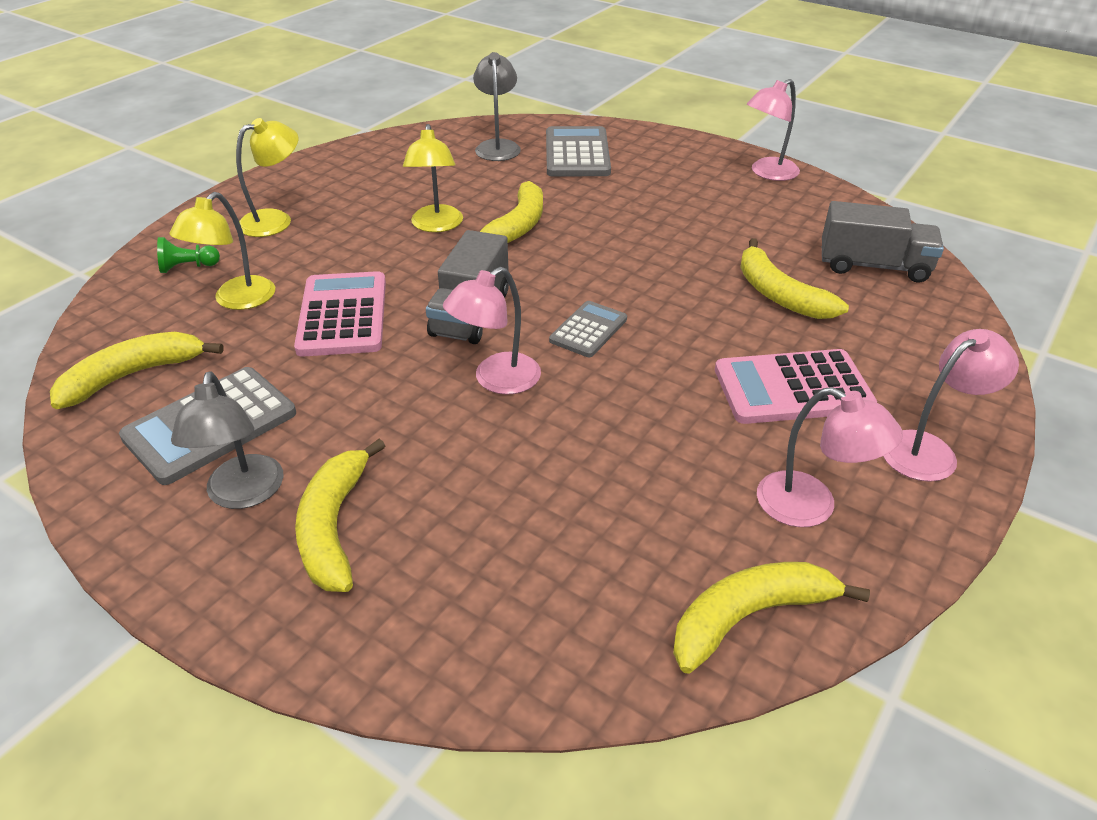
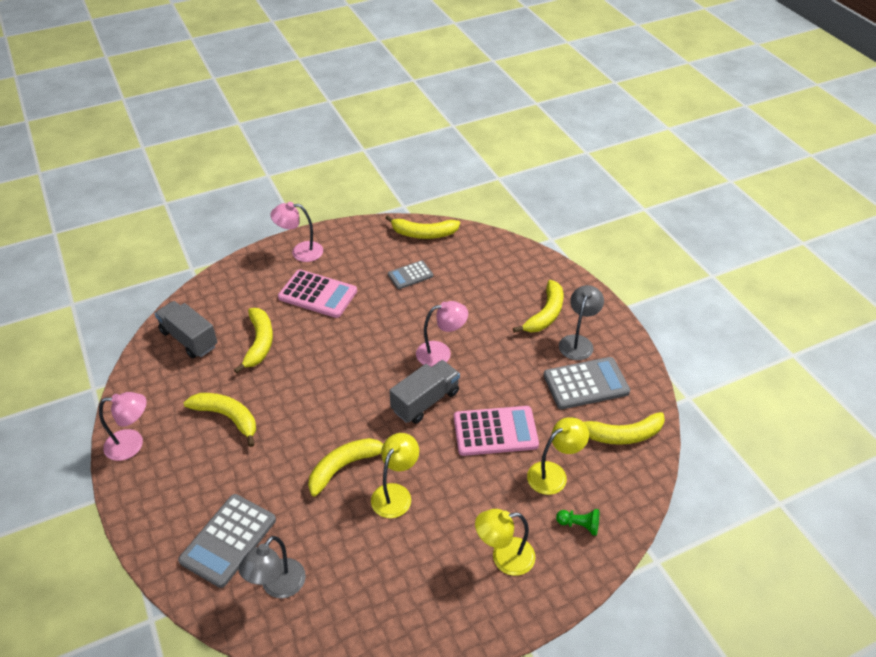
camera: 150 degrees left, 5 degrees up
(343, 315) = (495, 431): pink calculator -> pink calculator turned 120 degrees counterclockwise
(588, 330) = (374, 363): grey calculator -> grey calculator (410, 275)
(704, 219) = (227, 417): none -> yellow banana
(811, 507) = (367, 252): pink lamp -> none

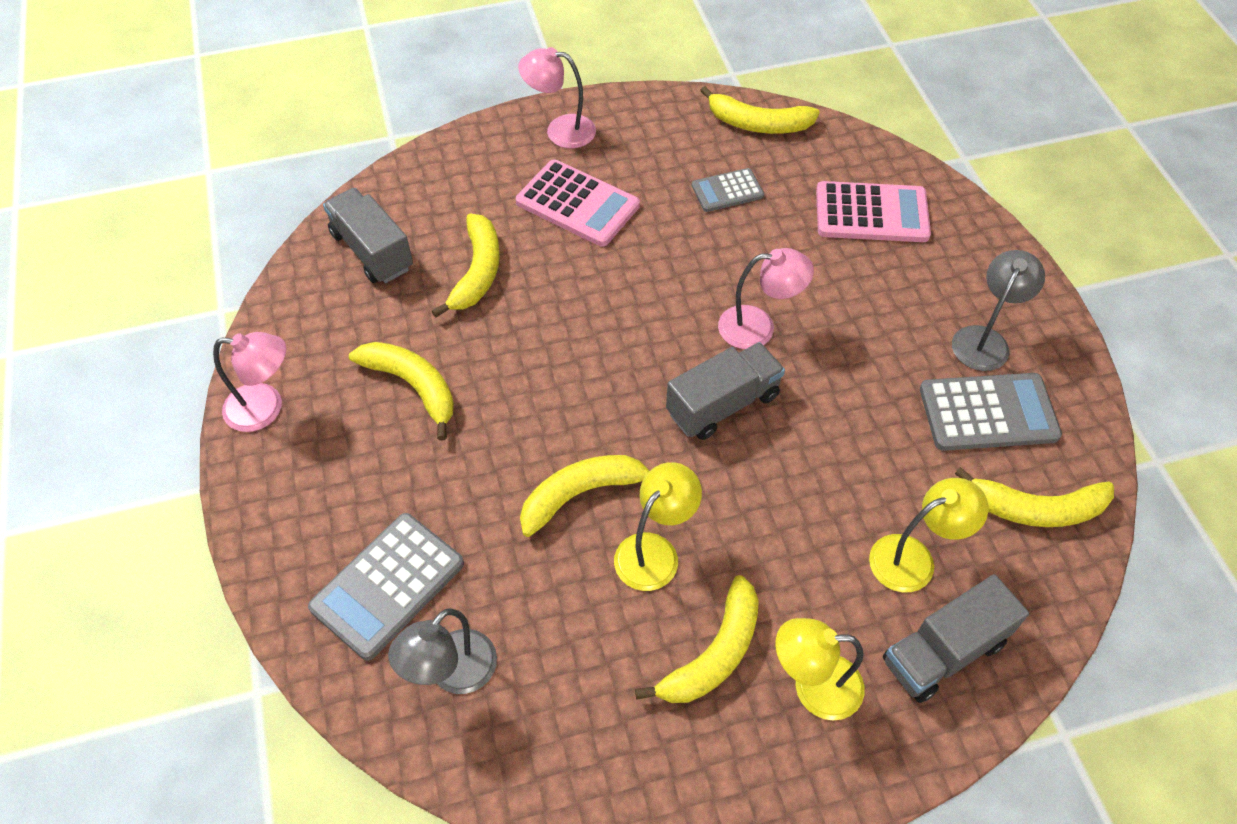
camera: 10 degrees right, 10 degrees up
(495, 431) = (828, 472): pink calculator -> pink calculator (871, 213)
(545, 314) = (937, 285): yellow banana -> yellow banana (714, 654)
(579, 525) = (944, 652): green pawn -> grey truck

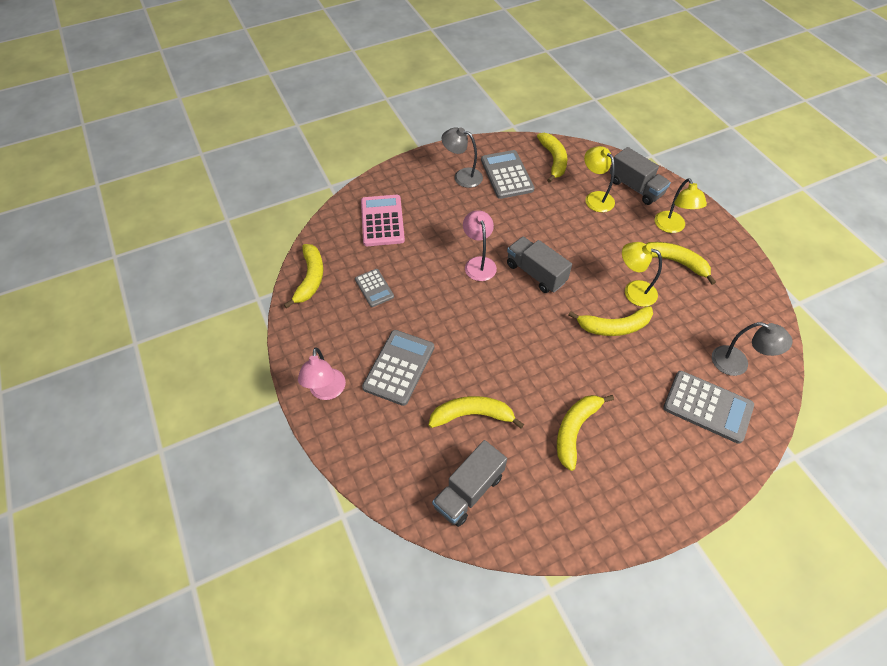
camera: 100 degrees left, 0 degrees up
(266, 408) = (623, 519): pink lamp -> none
(577, 204) = (399, 367): pink calculator -> grey calculator
(581, 494) = (614, 327): yellow banana -> yellow banana turned 60 degrees counterclockwise

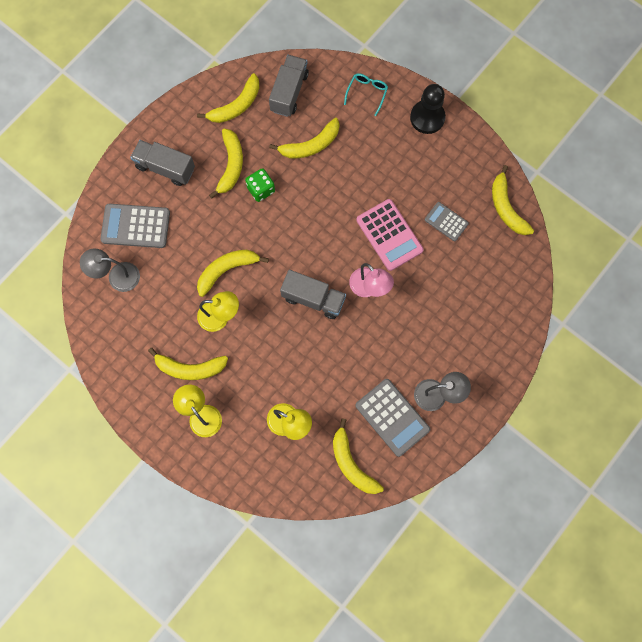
camera: 155 degrees right, 20 degrees up
(326, 391) = (427, 118): pink lamp -> black pawn
(376, 448) = (367, 93): none -> turquoise glasses
(382, 221) = (483, 299): pink calculator -> pink calculator (389, 235)
(399, 367) = (384, 159): grey calculator -> none
(543, 502) = (236, 106): none -> yellow banana
(549, 390) = (261, 189): none -> green dice
(635, 187) = (251, 458): grey truck -> grey truck (165, 168)

